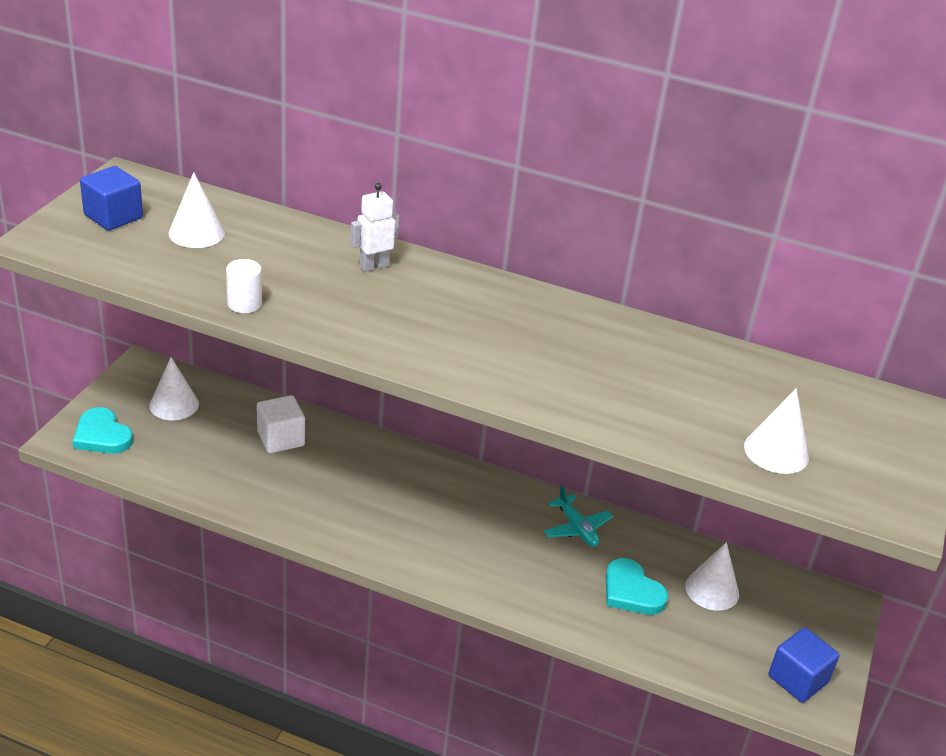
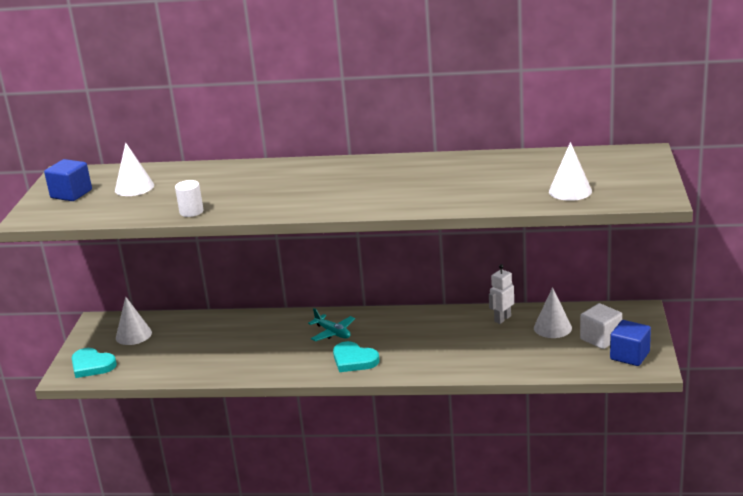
camera: 10 degrees left, 10 degrees down
(280, 439) = (220, 332): white cube -> white cube (600, 339)
(374, 266) = (264, 173): white robot -> white robot (502, 319)
(577, 528) = (448, 322): turquoise plane -> turquoise plane (333, 333)
(631, 591) = (501, 343): turquoise heart -> turquoise heart (354, 360)

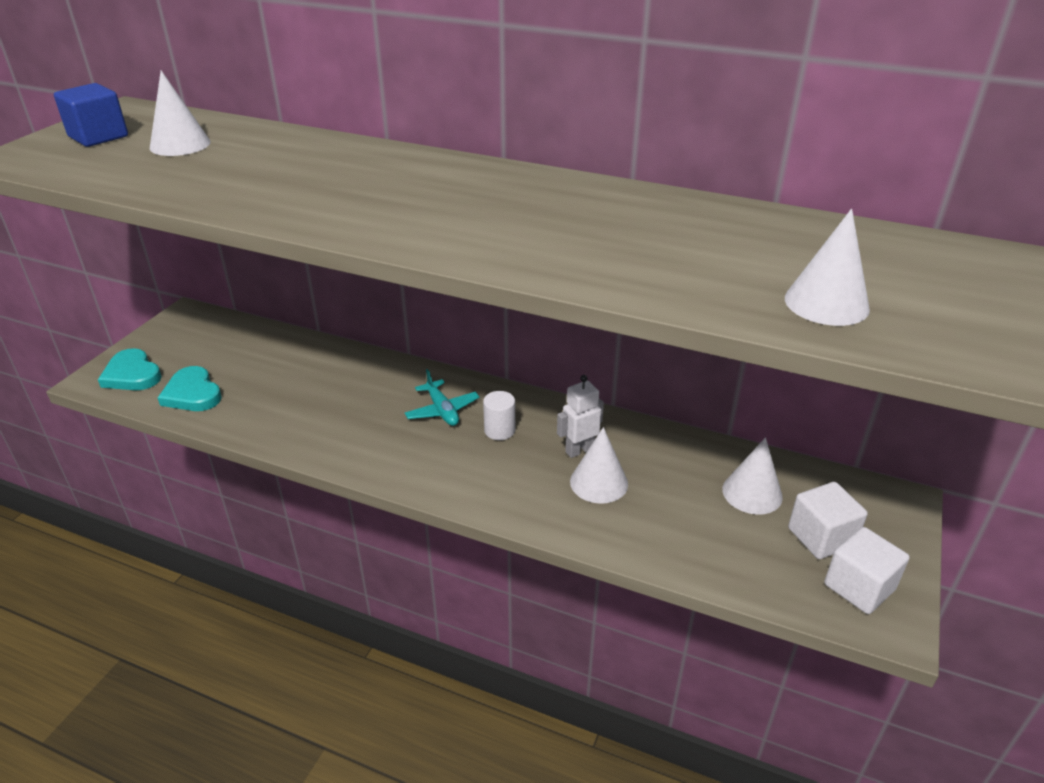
camera: 15 degrees right, 10 degrees up
(133, 335) = (209, 344): white cone -> white cone (599, 482)
(191, 212) = (207, 197): white cylinder -> white cylinder (499, 430)
(354, 360) = (443, 464): turquoise heart -> turquoise heart (192, 393)
(502, 319) = (683, 454): white robot -> white robot (579, 450)
(629, 356) = (859, 587): blue cube -> white cube

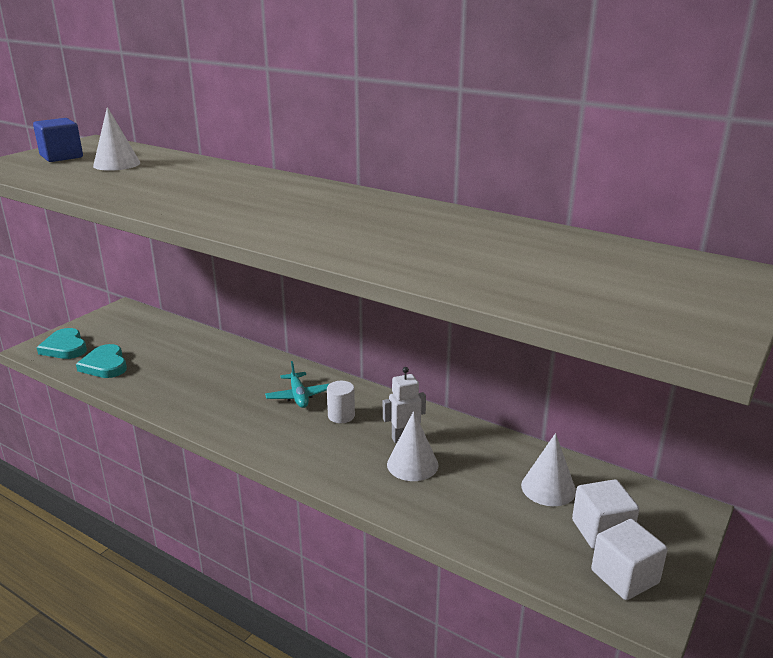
camera: 10 degrees right, 10 degrees down
(826, 303) = (569, 292): white cone -> none

